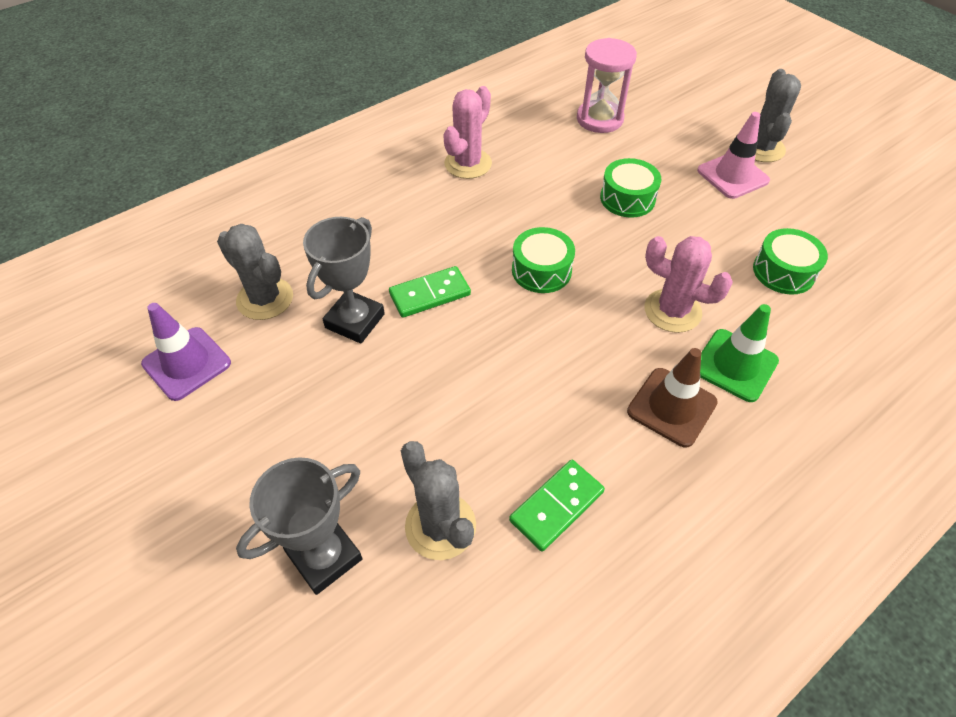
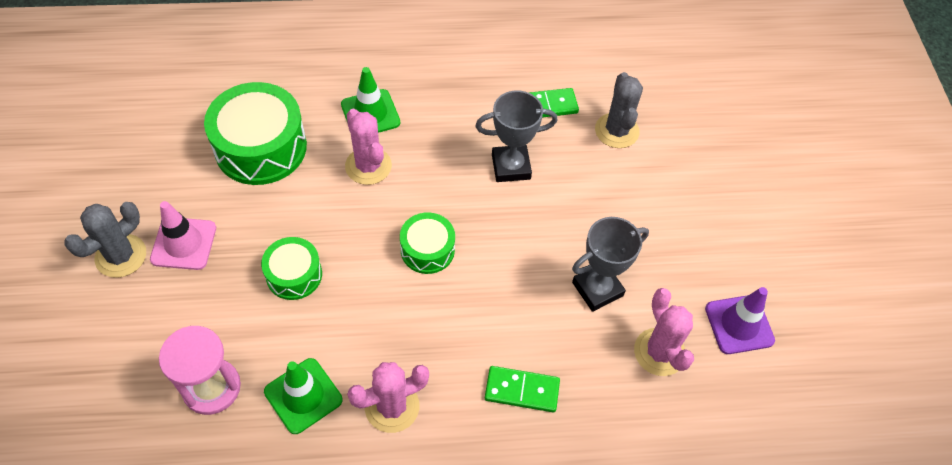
camera: 150 degrees left, 5 degrees up
(265, 299) = (659, 352): grey cactus -> pink cactus
(324, 556) = (688, 150): grey trophy -> grey trophy (511, 167)
(430, 294) = (527, 279): green domino -> green domino (522, 390)
(535, 142) = (303, 396): none -> green traffic cone
(671, 407) = (434, 114): brown traffic cone -> none
(783, 272) = (261, 147): green drum -> green drum, size x1.78

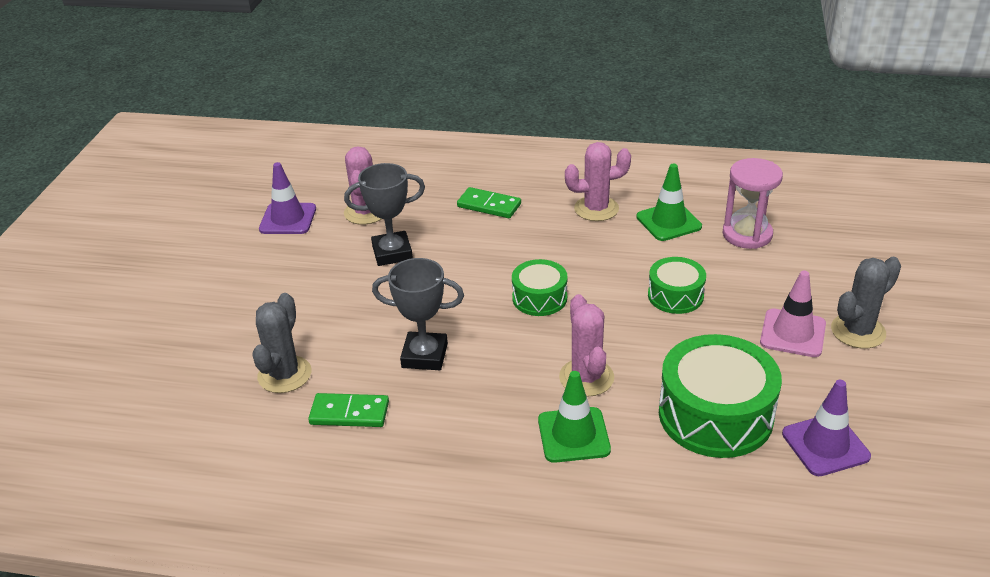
camera: 160 degrees left, 20 degrees down
(177, 134) = (825, 445): none -> purple traffic cone

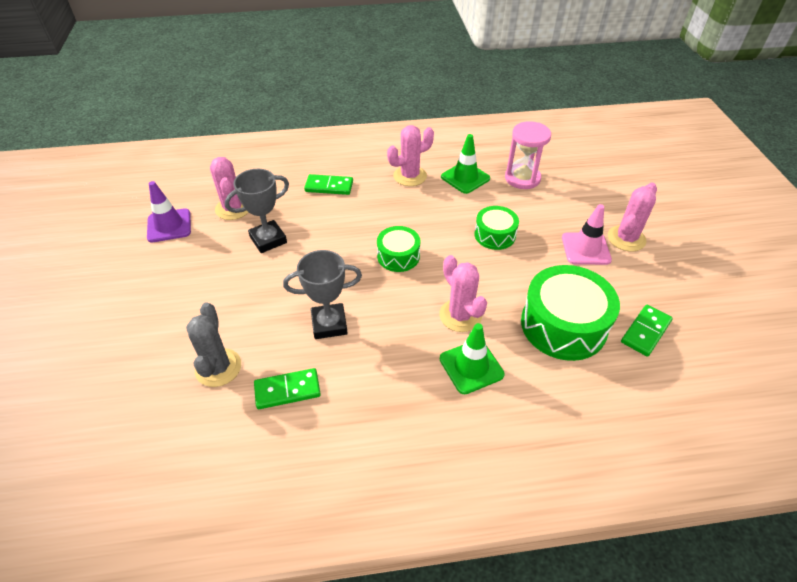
camera: 20 degrees left, 10 degrees up
(825, 445) = (645, 332): purple traffic cone -> green domino
(858, 331) = (626, 238): grey cactus -> pink cactus

